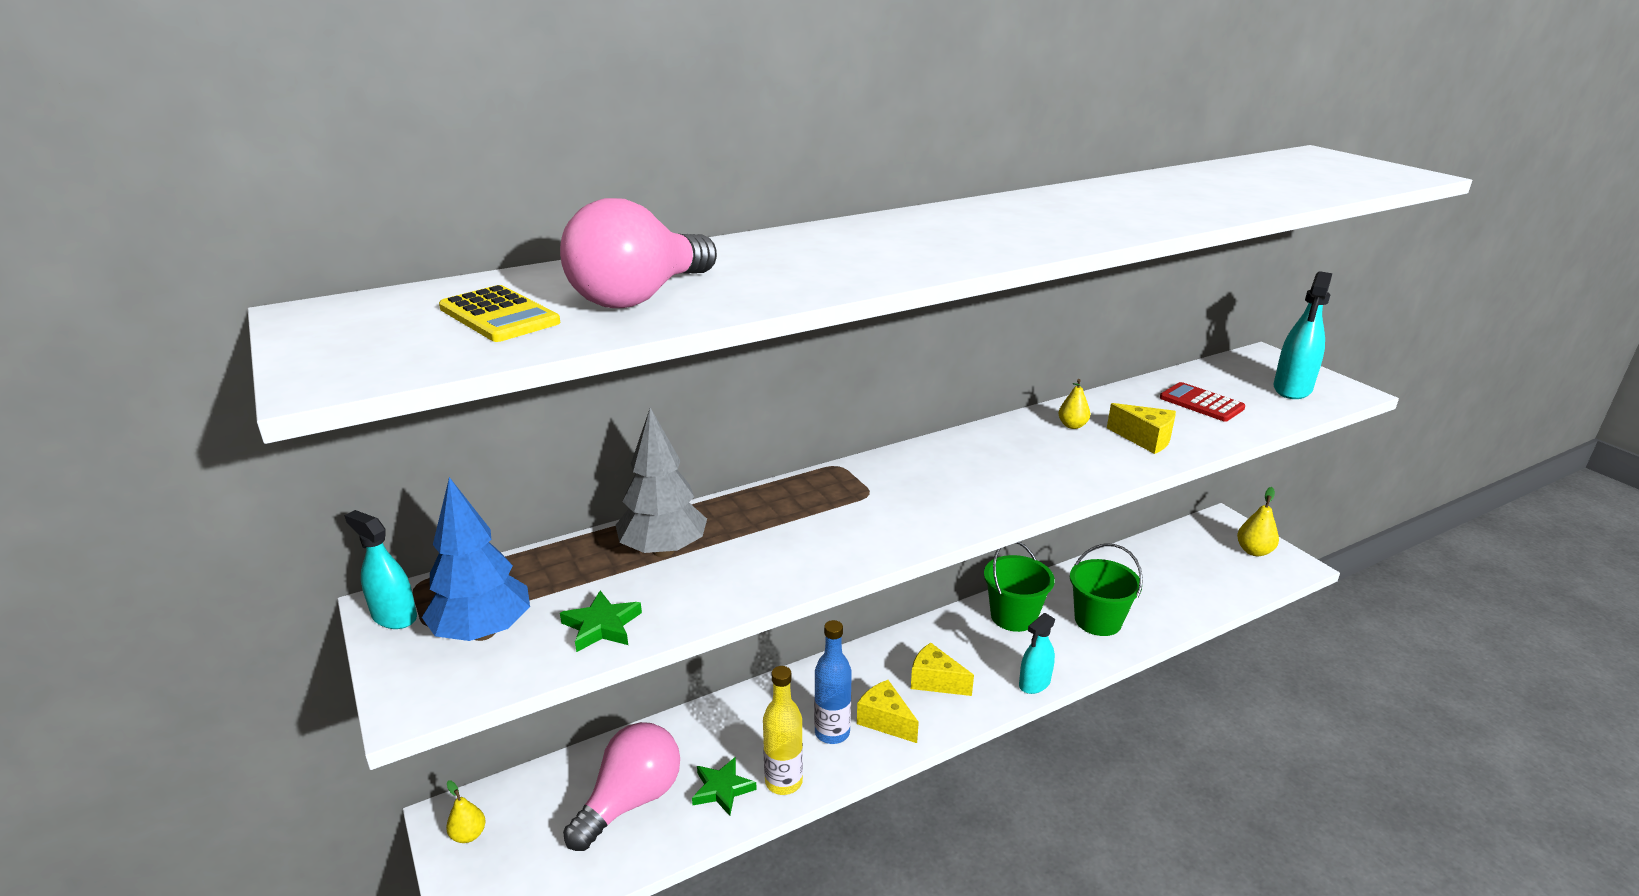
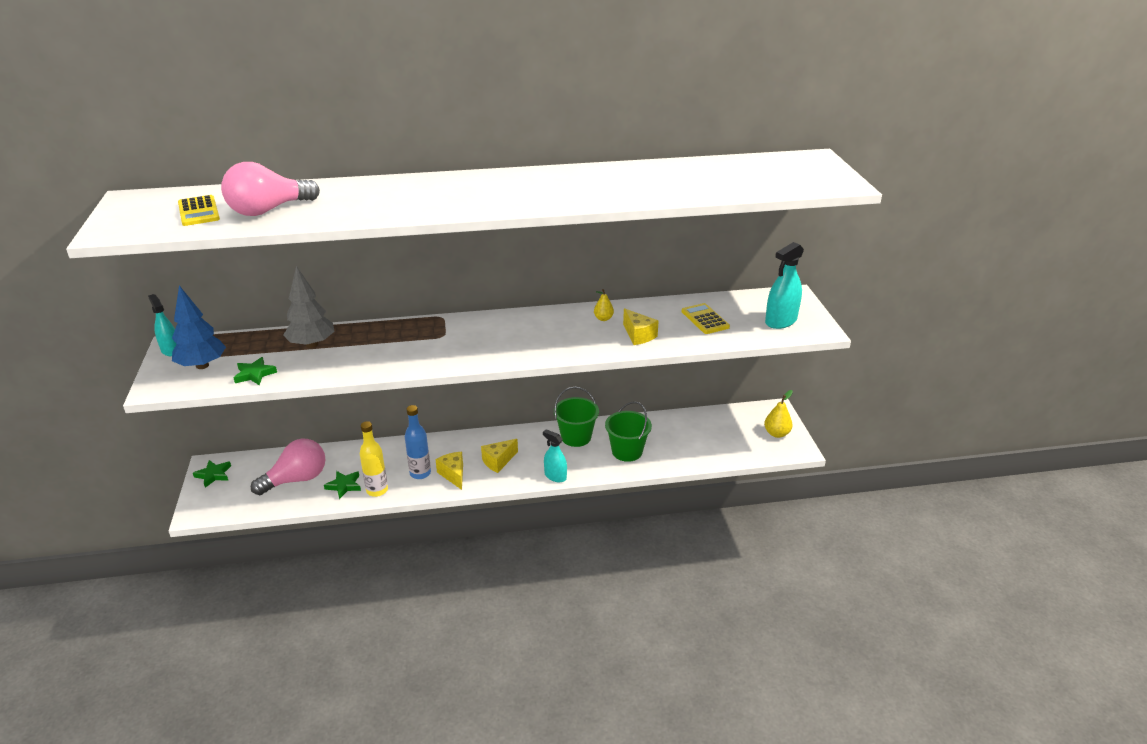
camera: 20 degrees right, 5 degrees up
(468, 835) = (213, 475): yellow pear -> green star
(935, 681) = (498, 461): yellow cheese -> yellow cheese turned 90 degrees counterclockwise
(1034, 683) = (555, 476): turquoise spray bottle -> turquoise spray bottle turned 60 degrees clockwise
(1201, 403) = (705, 319): red calculator -> yellow calculator

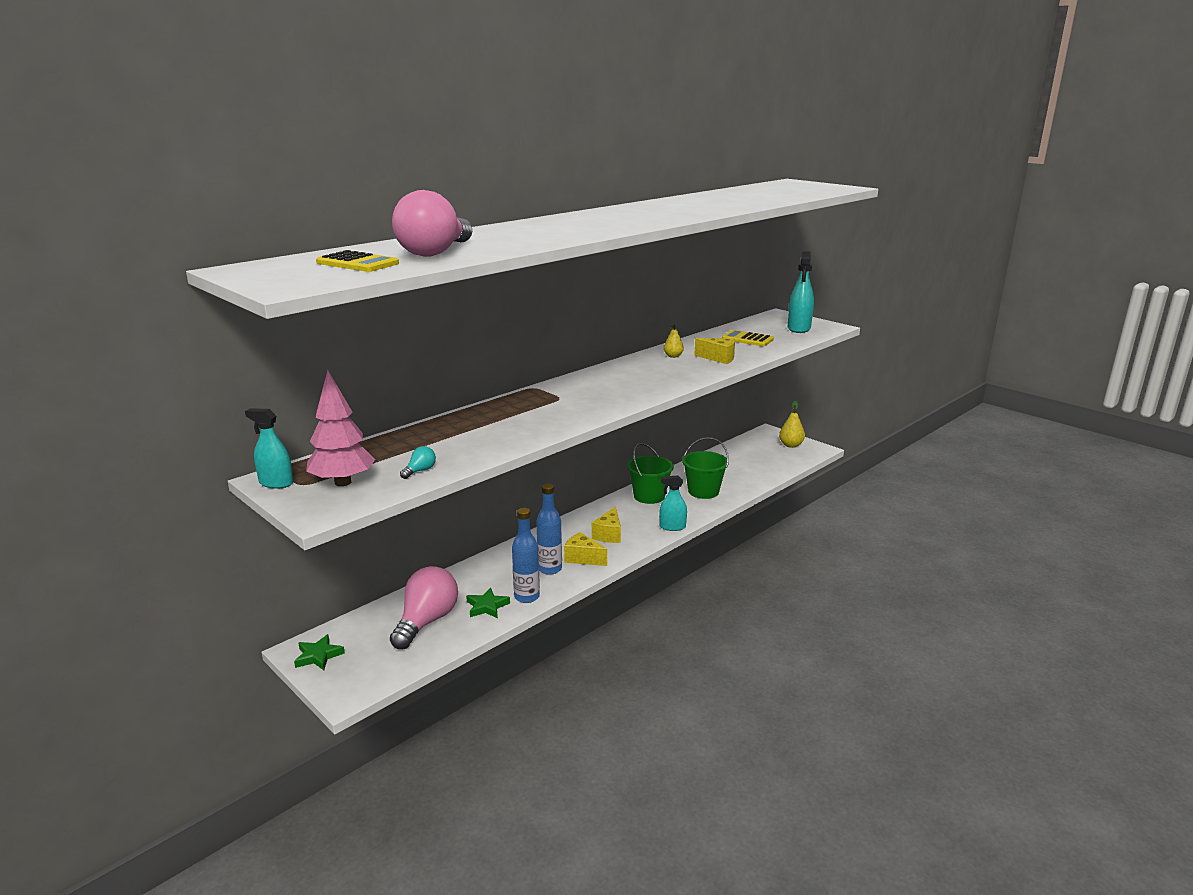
camera: 35 degrees left, 10 degrees down
(202, 365) = (343, 482): blue tree -> pink tree
(254, 374) = (420, 471): green star -> turquoise light bulb
(312, 344) = (440, 436): grey tree -> none
(377, 490) = (527, 597): yellow bottle -> blue bottle

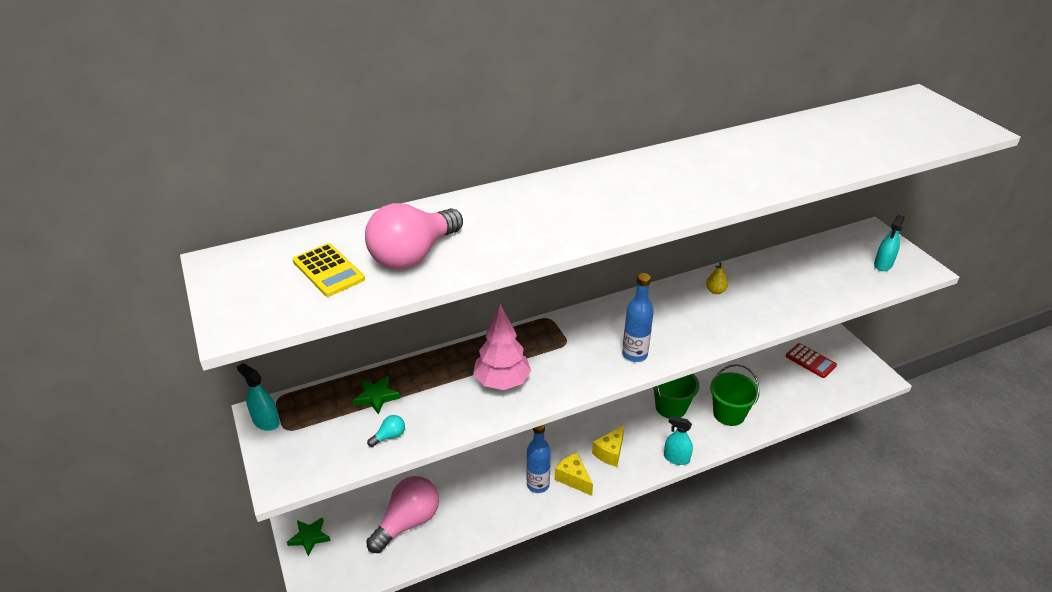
camera: 20 degrees right, 15 degrees up
(343, 482) = (319, 436): pink tree -> pink tree (502, 382)
(487, 606) = (465, 518): green star -> green star (376, 396)
(527, 597) = (503, 516): blue bottle -> blue bottle (634, 354)
(719, 358) = (763, 306): yellow cheese -> none
(747, 339) = (812, 275): yellow calculator -> none
(754, 448) = (810, 361): none -> red calculator
(791, 445) = (853, 365): yellow pear -> none
(799, 328) = (883, 264): turquoise spray bottle -> turquoise spray bottle, size x0.67

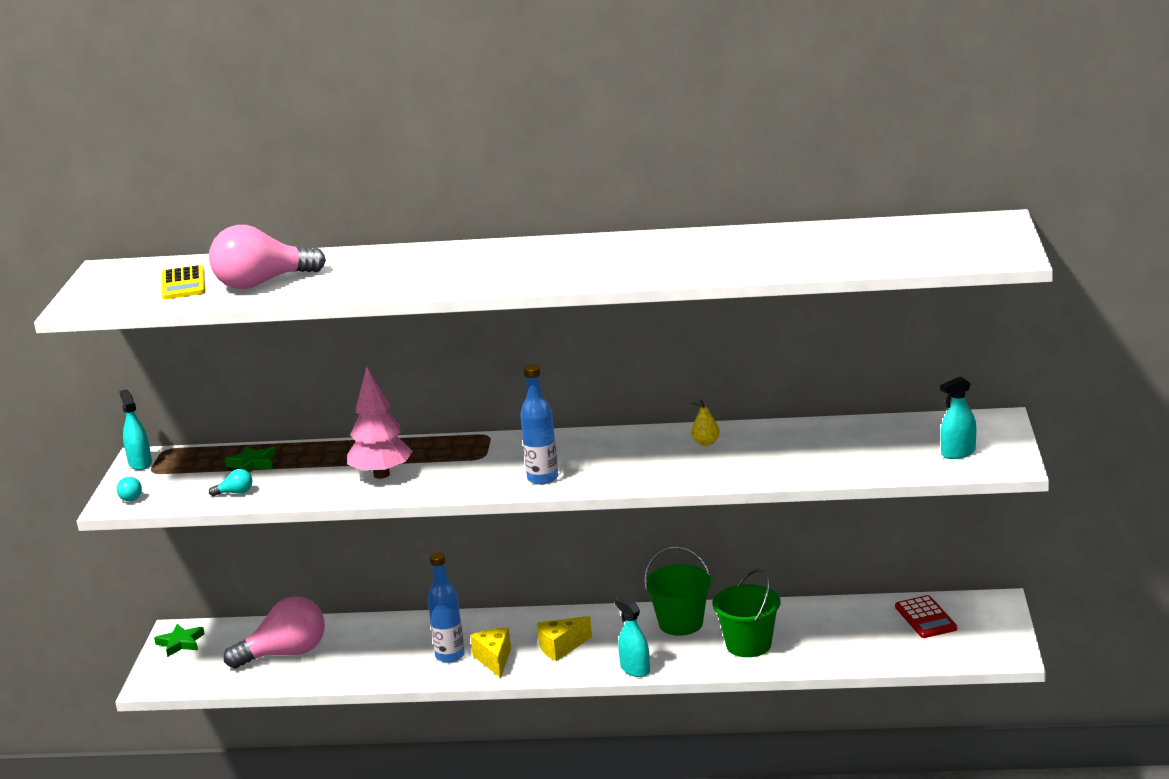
camera: 30 degrees right, 15 degrees down
(290, 468) = (131, 497): none -> turquoise light bulb

